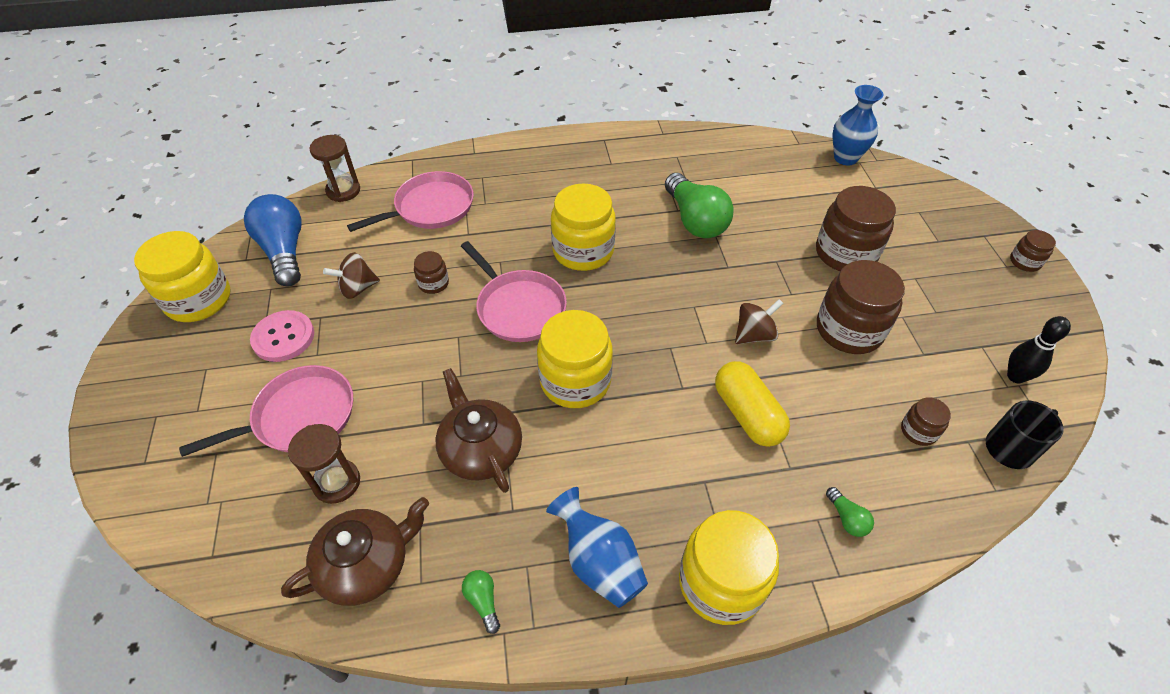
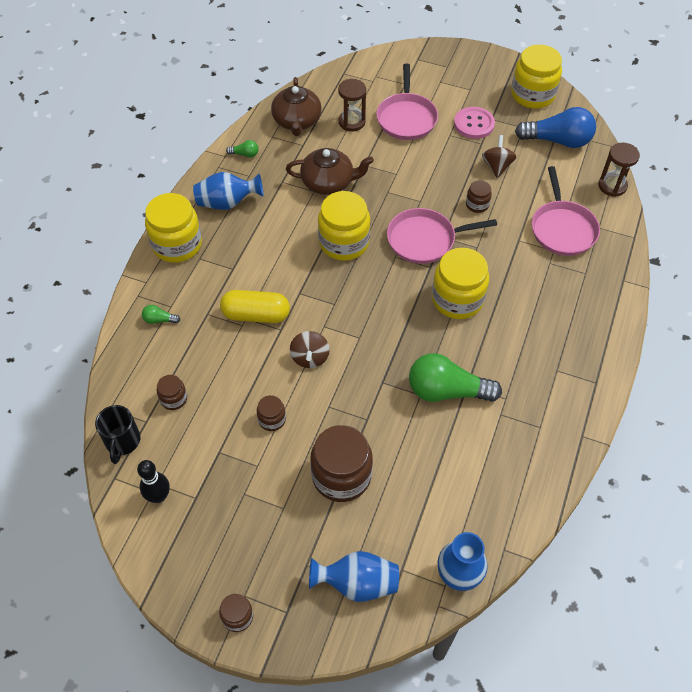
camera: 120 degrees right, 5 degrees up
(849, 330) = (272, 419): brown jar -> brown jar, size x0.48
(915, 206) = (357, 583): none -> blue vase

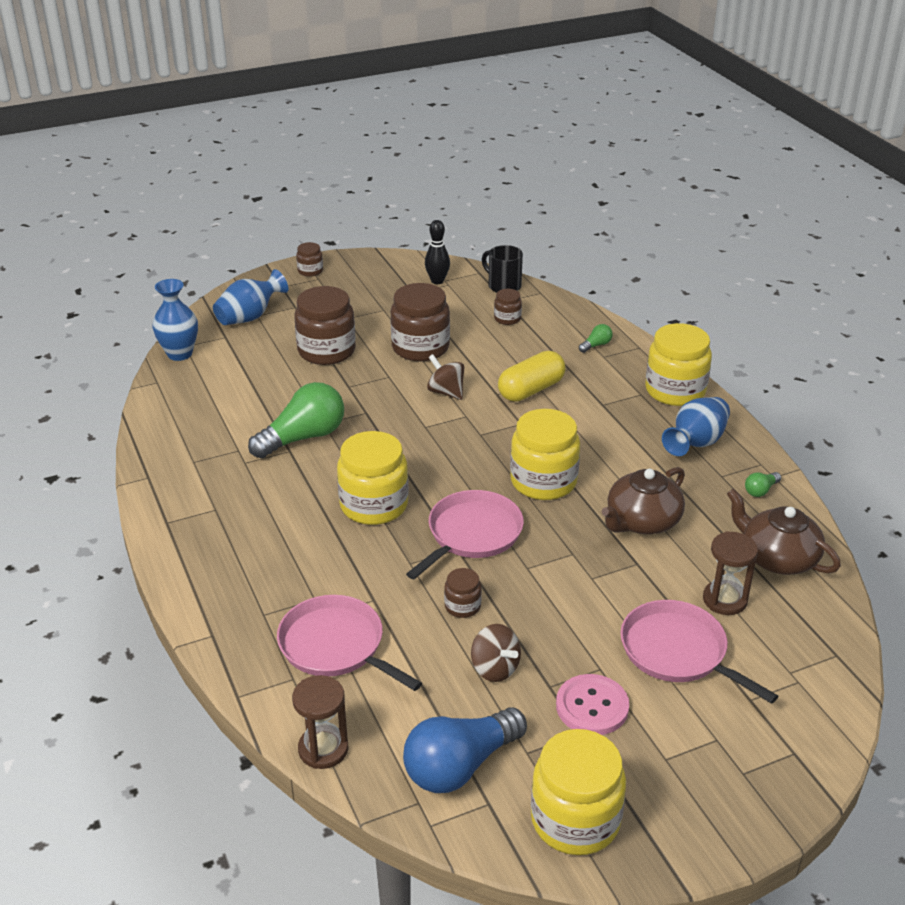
camera: 135 degrees right, 20 degrees down
(272, 419) = (420, 347): brown jar -> brown jar, size x2.06

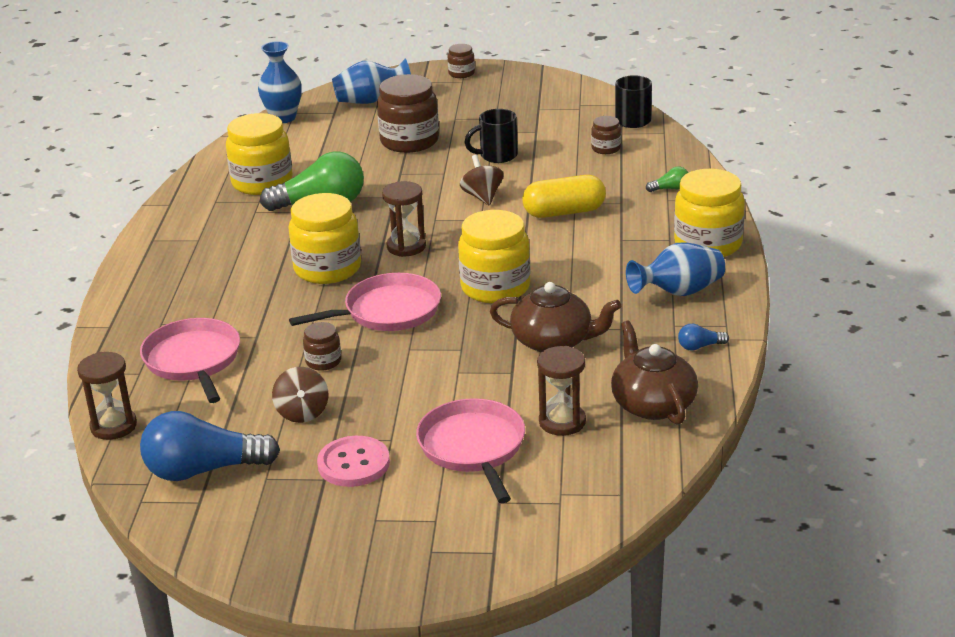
camera: 30 degrees right, 5 degrees down
(420, 347) = (497, 156): brown jar -> black mug
(425, 462) = (406, 247): none -> brown hourglass
(437, 281) = (572, 104): black bowling pin -> none
(575, 820) = (254, 535): yellow jar -> yellow jar (262, 182)
(642, 521) = (553, 341): brown teapot -> brown teapot turned 150 degrees counterclockwise
(760, 490) = (700, 346): green light bulb -> blue light bulb

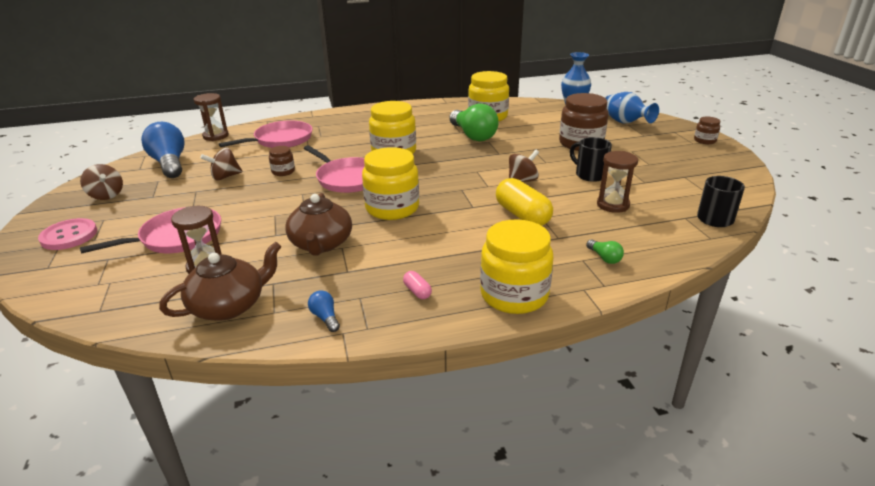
camera: 70 degrees right, 0 degrees up
(287, 526) = (106, 195): none -> brown spinning top
(353, 464) = (166, 201): pink button -> pink button (69, 236)
(406, 247) = (433, 169): brown hourglass -> brown hourglass (613, 205)
(606, 148) = (648, 215): brown jar -> none
(679, 292) = (417, 291): blue vase -> pink capsule

